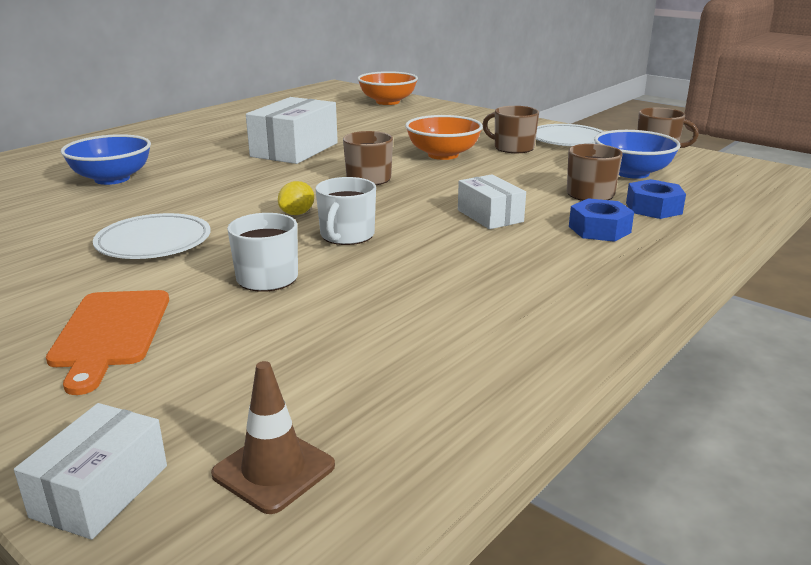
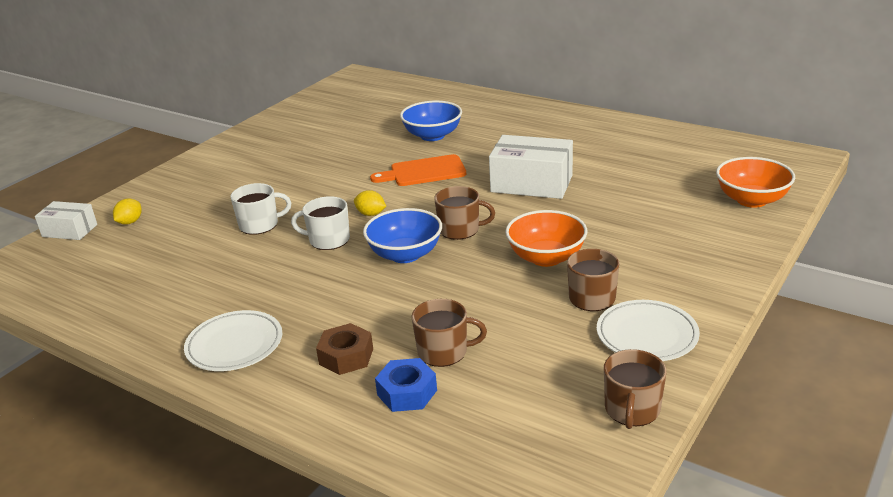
camera: 85 degrees right, 5 degrees up
(110, 333) = (198, 198): orange cutting board -> orange cutting board (424, 172)
(140, 403) = (130, 222): none -> yellow lemon
(154, 242) = (316, 178): white plate -> white plate (234, 345)
(273, 470) = (66, 264): brown traffic cone -> none
(490, 216) = (374, 297): white box -> none
(599, 229) = (346, 356): blue nut -> brown nut
(632, 173) = (523, 383): blue bowl -> blue bowl (405, 254)

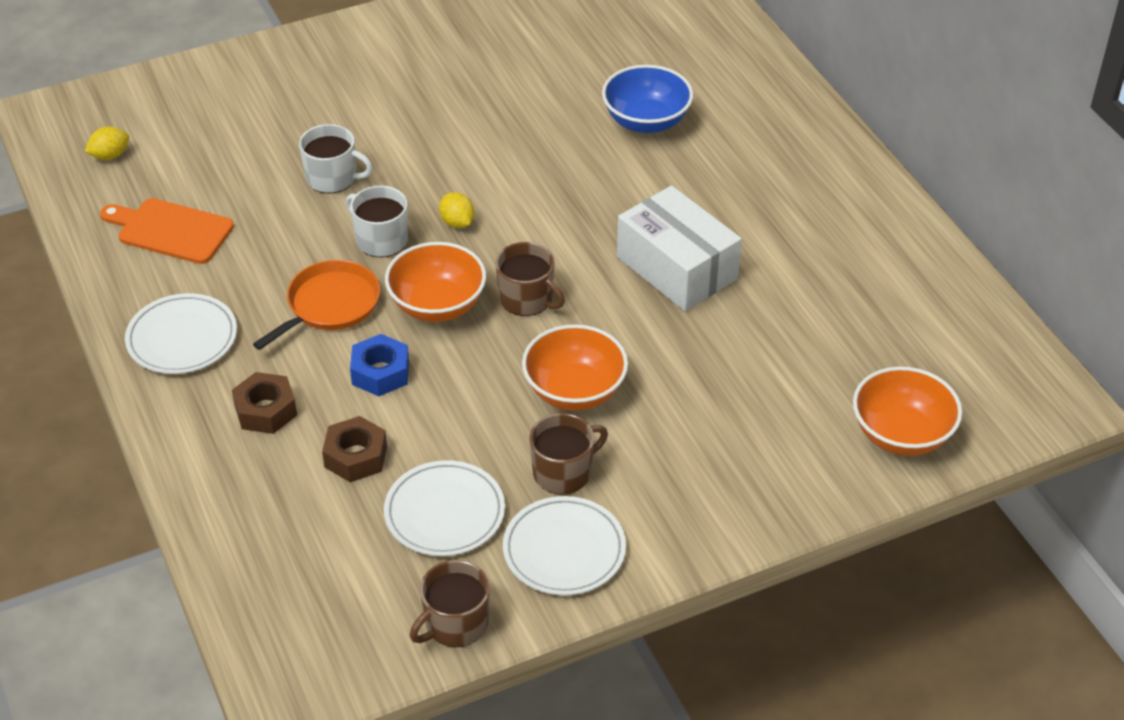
camera: 30 degrees right, 15 degrees up
(70, 230) = (148, 86): white box -> none
(130, 222) = (212, 104): yellow lemon -> yellow lemon (110, 155)
(330, 283) = (330, 305): none -> orange pan
(405, 254) = (437, 305): blue bowl -> orange bowl
(407, 392) = (281, 485): blue nut -> blue nut (380, 372)
(424, 172) = (576, 182): orange cutting board -> orange cutting board (170, 230)
(444, 352) = (356, 456): brown mug -> brown nut
(544, 353) = (444, 513): none -> white plate

